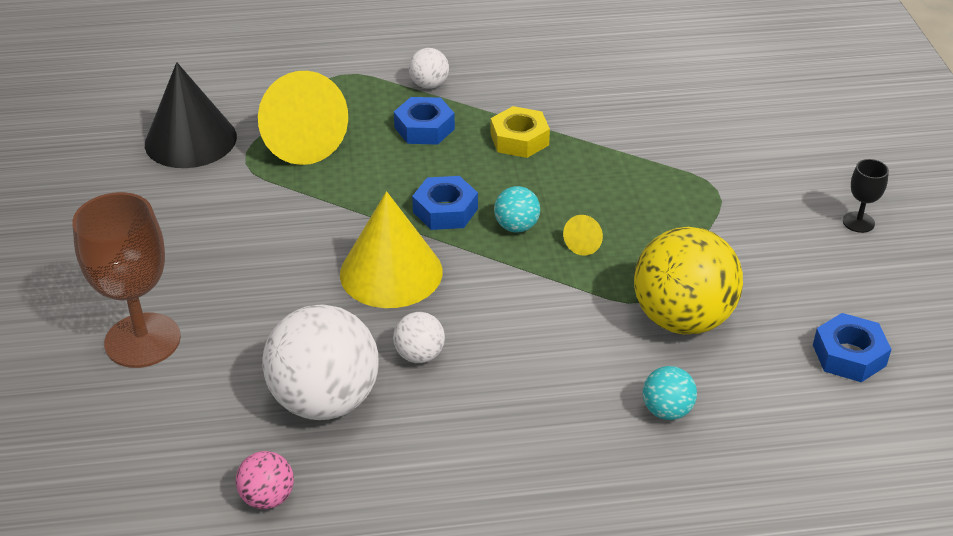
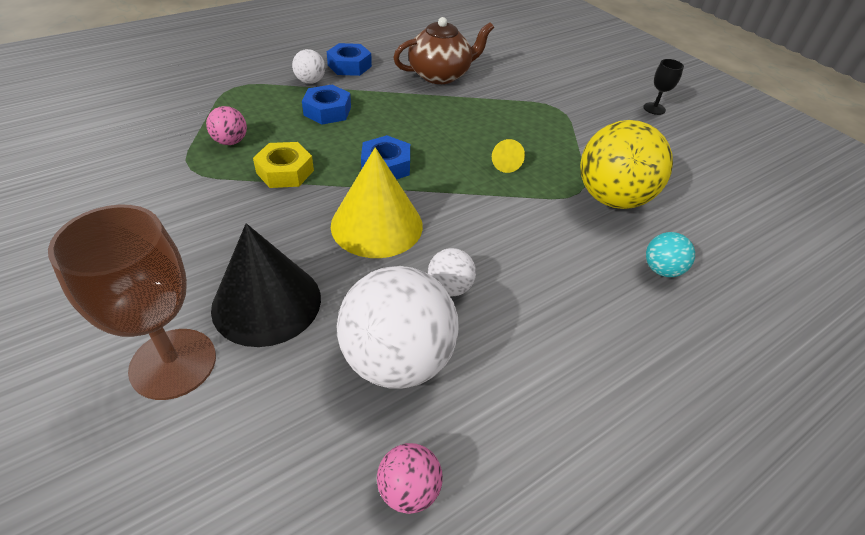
camera: 30 degrees left, 5 degrees up
(190, 140) = (126, 161): black cone -> black cone (266, 302)
(300, 142) = (230, 141): yellow cone -> pink ball
(516, 227) = (448, 164): turquoise ball -> none
(519, 139) = (403, 104): yellow nut -> yellow nut (285, 171)
(595, 109) = (440, 75): none -> brown teapot
(849, 355) = (728, 192): blue nut -> blue nut (349, 66)

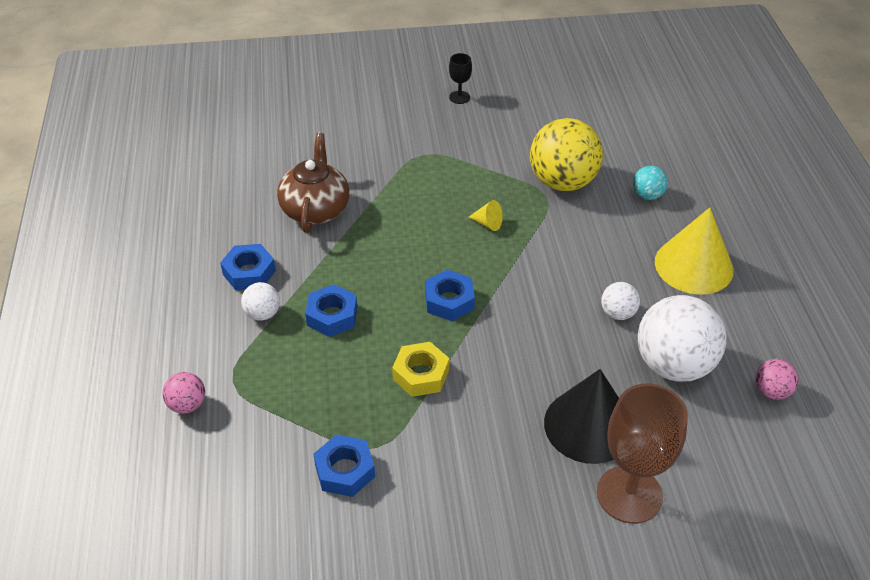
camera: 60 degrees left, 0 degrees up
(158, 159) = (345, 471): none -> blue nut
(230, 141) = (345, 405): pink ball -> pink ball (187, 405)
(377, 225) = (528, 332): yellow cone -> yellow cone (693, 265)

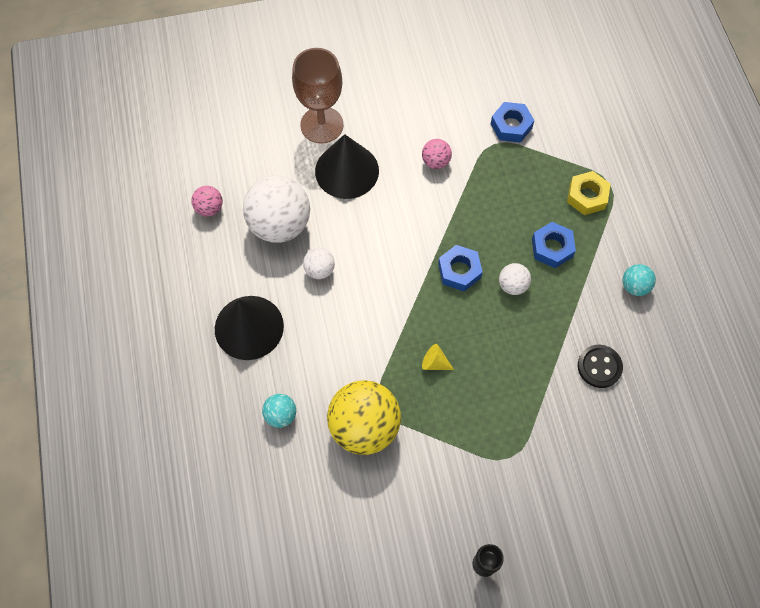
camera: 175 degrees right, 20 degrees up
(187, 405) = (635, 163): pink ball -> pink ball (435, 162)
(249, 272) = (634, 286): blue nut -> turquoise ball
(262, 314) = (608, 245): white ball -> white ball (512, 285)
(315, 209) = (599, 367): brown teapot -> black button
(421, 374) = (472, 201): yellow nut -> yellow nut (587, 196)
(693, 265) = (249, 327): yellow cone -> black cone

